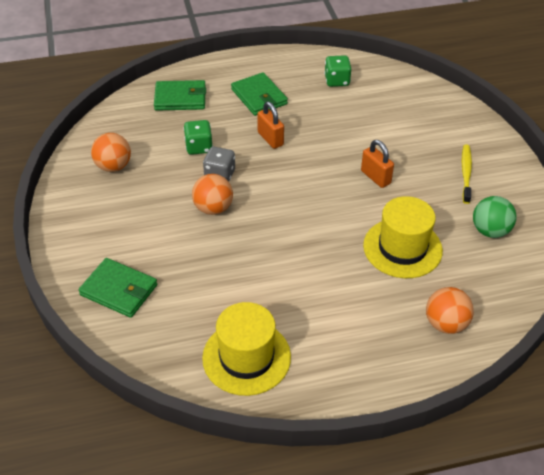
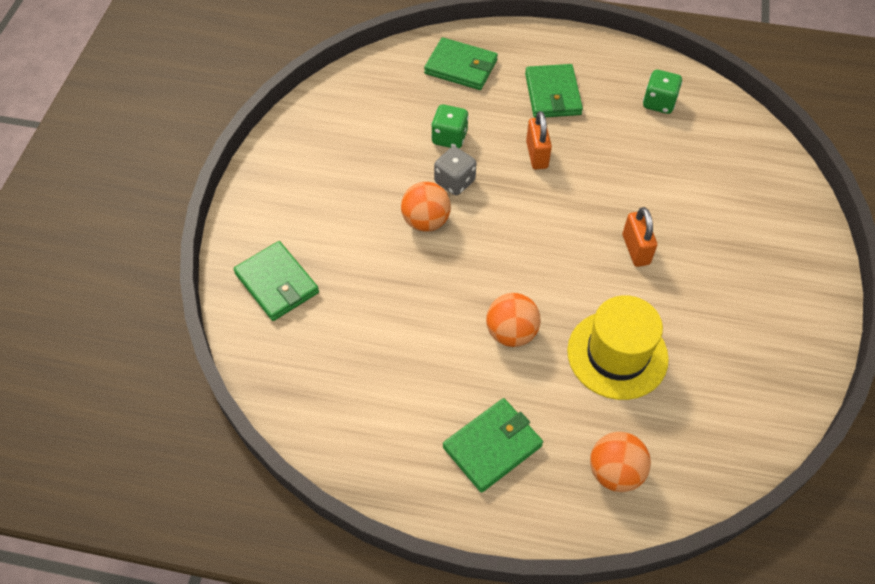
camera: 25 degrees right, 10 degrees up
(113, 166) = (345, 130): orange ball -> orange ball (511, 333)
(246, 357) = (368, 418): yellow hat -> none
(351, 340) = (492, 446): none -> green wallet
(466, 173) = (753, 285): yellow toothbrush -> none
(490, 231) = (740, 374): green ball -> none

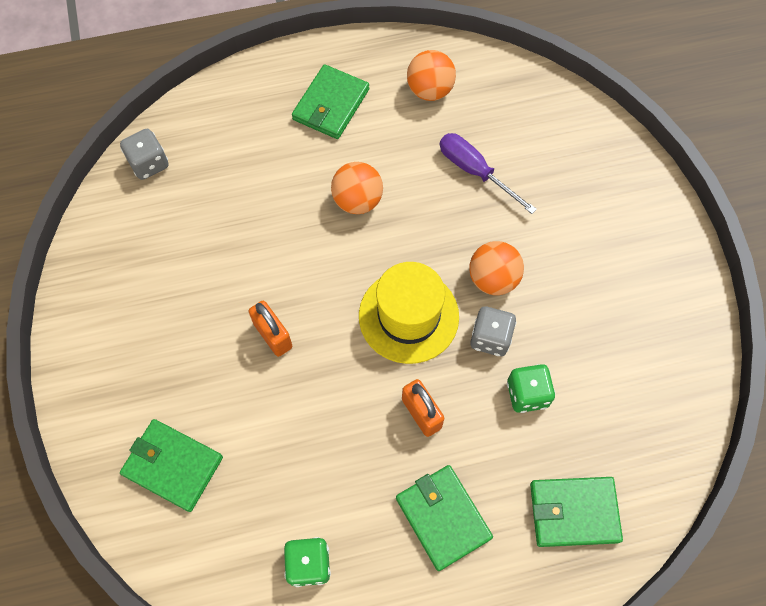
camera: 155 degrees right, 10 degrees up
(277, 283) = (585, 160): green wallet -> green wallet (173, 465)
(385, 315) = (475, 171): none -> purple screwdriver
(615, 472) = (228, 123): orange ball -> orange ball (430, 90)
(617, 354) = (256, 219): yellow hat -> yellow hat (408, 316)
(716, 460) = (149, 163): none -> grey dice

